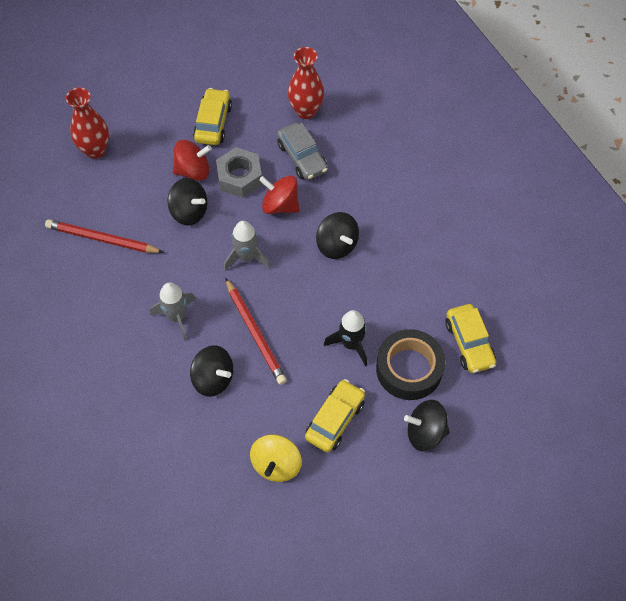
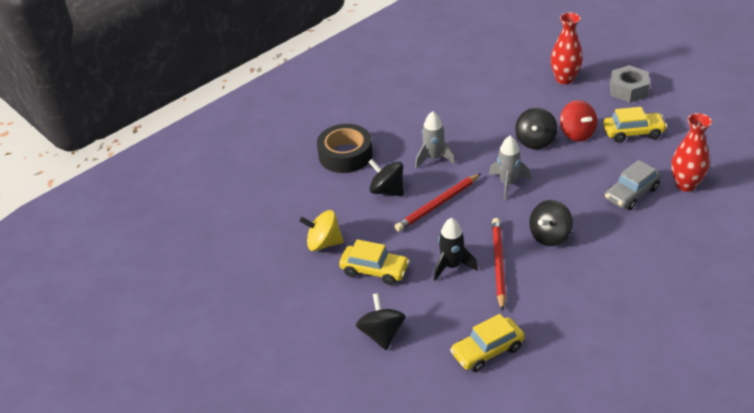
camera: 80 degrees right, 20 degrees down
(102, 239) = (485, 104): red pencil -> red pencil (498, 264)
(213, 378) = (387, 190): black spinning top -> black spinning top turned 105 degrees clockwise
(239, 177) = (586, 161): grey nut -> grey nut (628, 90)
(280, 205) = (572, 191): red spinning top -> none
(409, 369) = (442, 311): black tape -> black tape (345, 155)

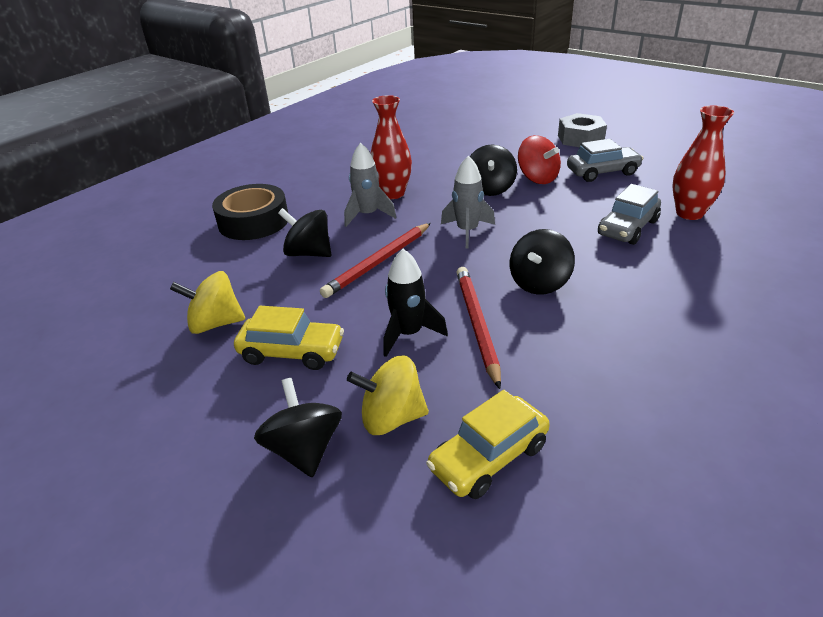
camera: 10 degrees left, 5 degrees down
(434, 321) = (391, 418): none -> yellow spinning top
(564, 79) = (507, 136): red vase -> red vase (393, 193)
(633, 133) = (602, 172): yellow car -> grey car

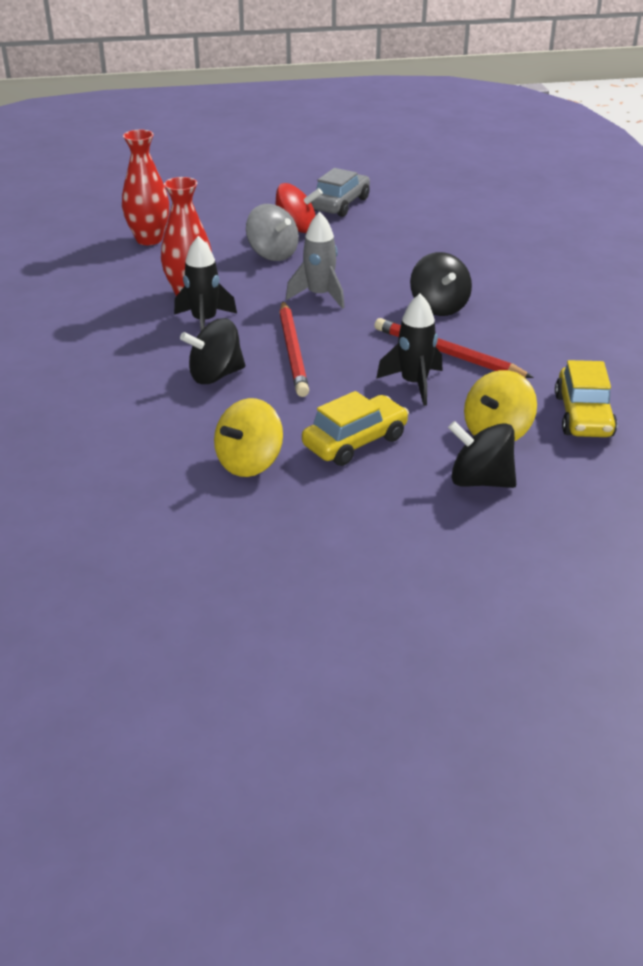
camera: 50 degrees left, 0 degrees up
(254, 221) = (96, 379): black tape -> none
(368, 215) = (204, 322): grey rocket -> black rocket
(490, 189) = (272, 254): black spinning top -> grey spinning top
(580, 138) = (270, 180): grey nut -> none
(628, 228) = (431, 241): grey car -> none
(689, 213) = (454, 213): red vase -> red vase (149, 239)

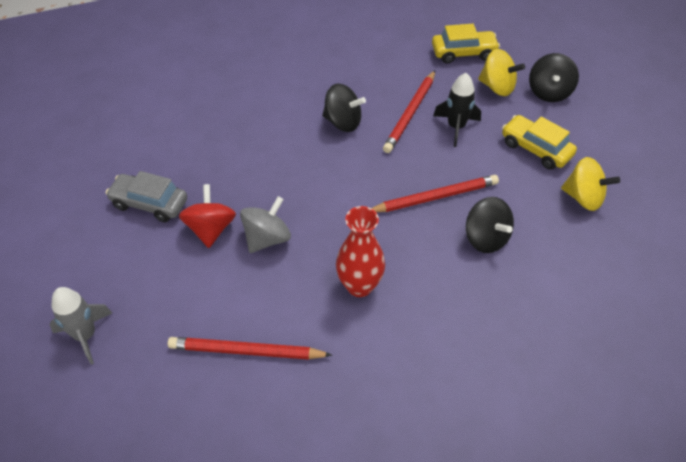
camera: 100 degrees left, 15 degrees up
(149, 239) = (246, 351): red vase -> red pencil
(204, 322) = (406, 263): black rocket -> none
(319, 296) = (341, 194): grey rocket -> grey rocket (85, 335)
(439, 307) = (343, 122): black spinning top -> black spinning top turned 45 degrees clockwise

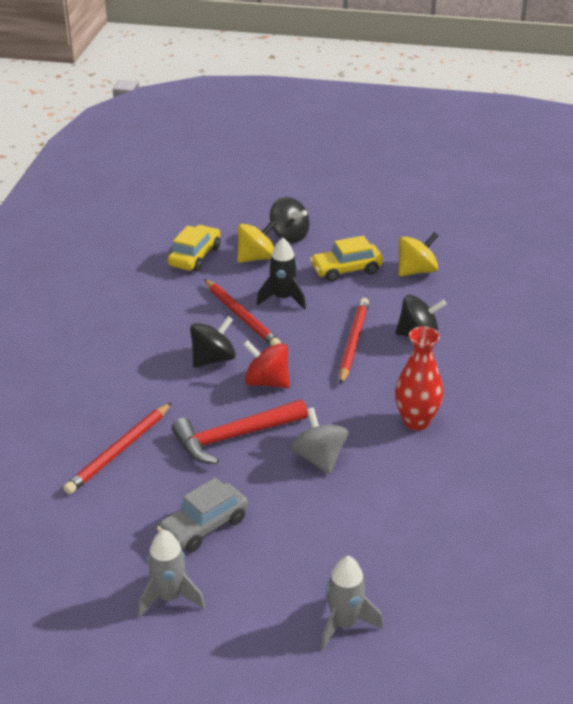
camera: 60 degrees left, 15 degrees down
(68, 218) = (169, 597): none -> grey rocket
(211, 229) = (276, 492): red spinning top -> red spinning top (267, 382)
(246, 351) = (439, 514): red pencil -> red pencil (119, 450)
(259, 176) = (234, 437): none -> red hammer

